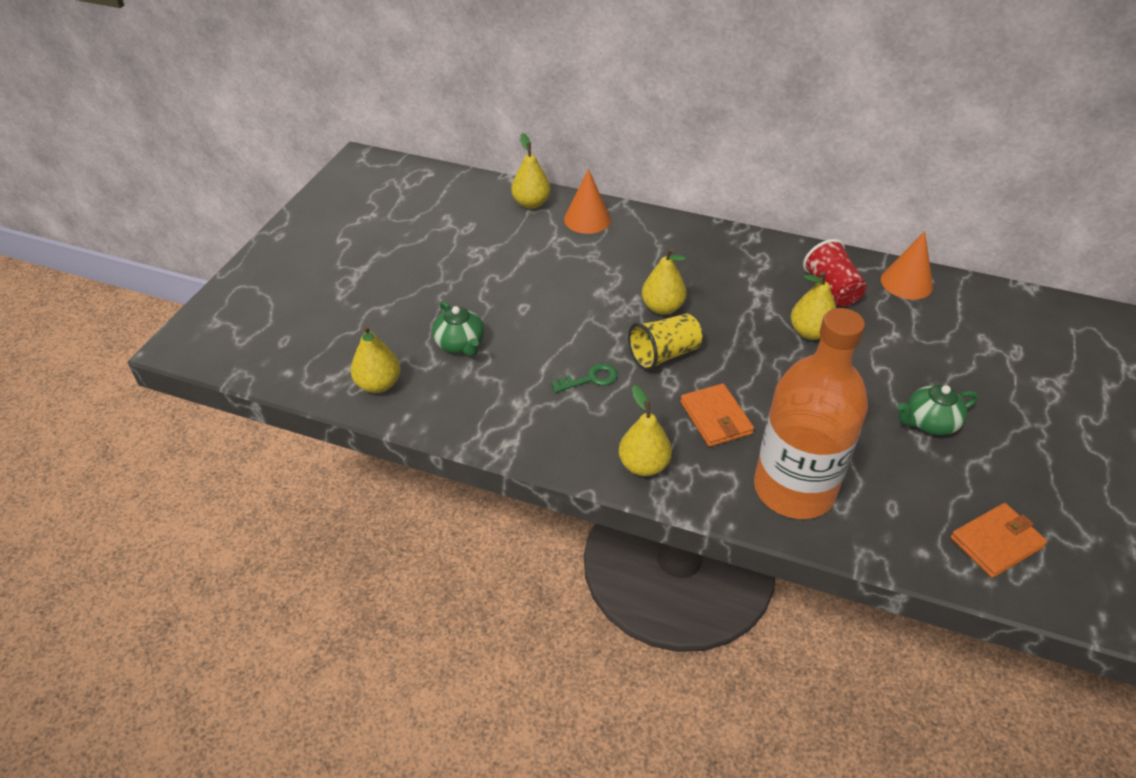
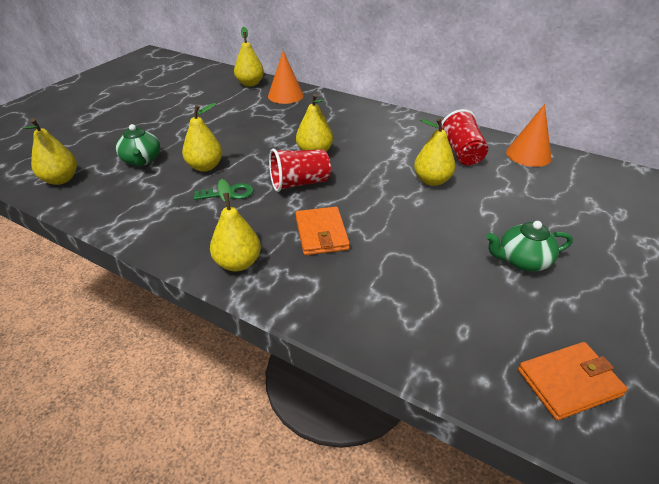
camera: 10 degrees right, 5 degrees down
(542, 344) = (205, 166): none -> yellow pear
(664, 355) = (299, 183): yellow cup -> red cup
(794, 489) = (369, 301): orange bottle -> none

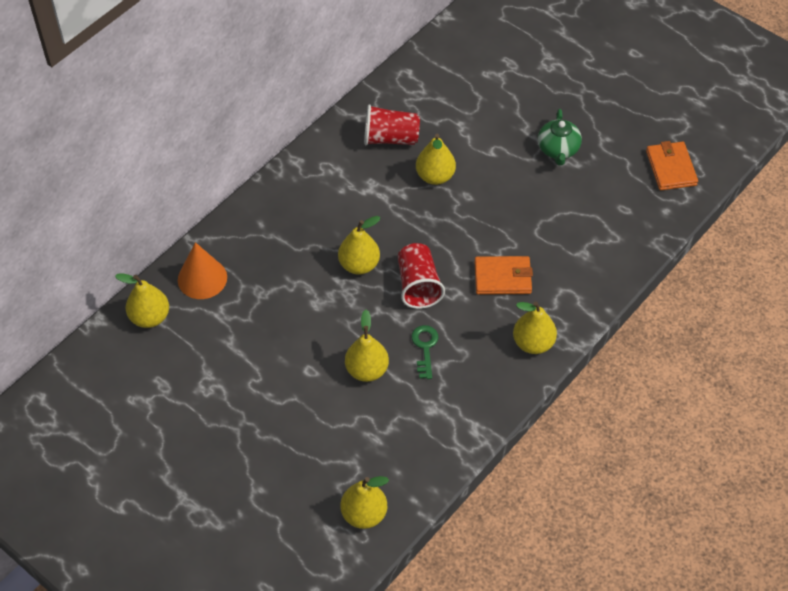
camera: 80 degrees left, 15 degrees up
(142, 160) = (338, 435): green teapot -> none
(528, 155) = (405, 87): orange cone -> none

